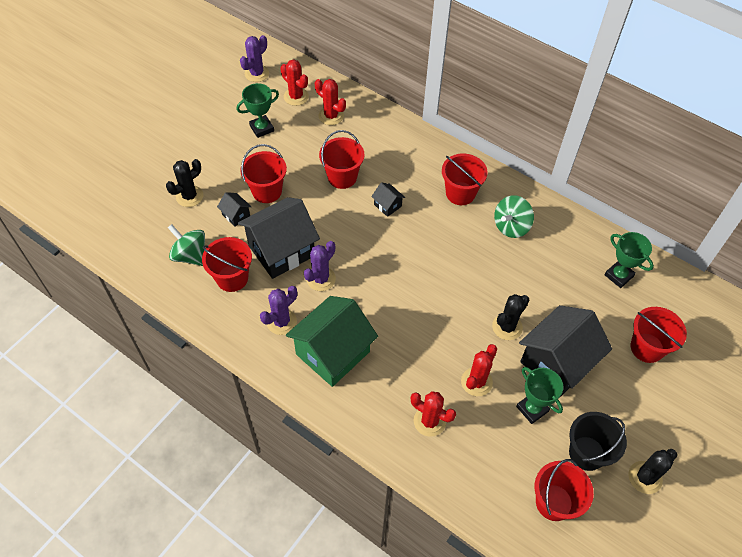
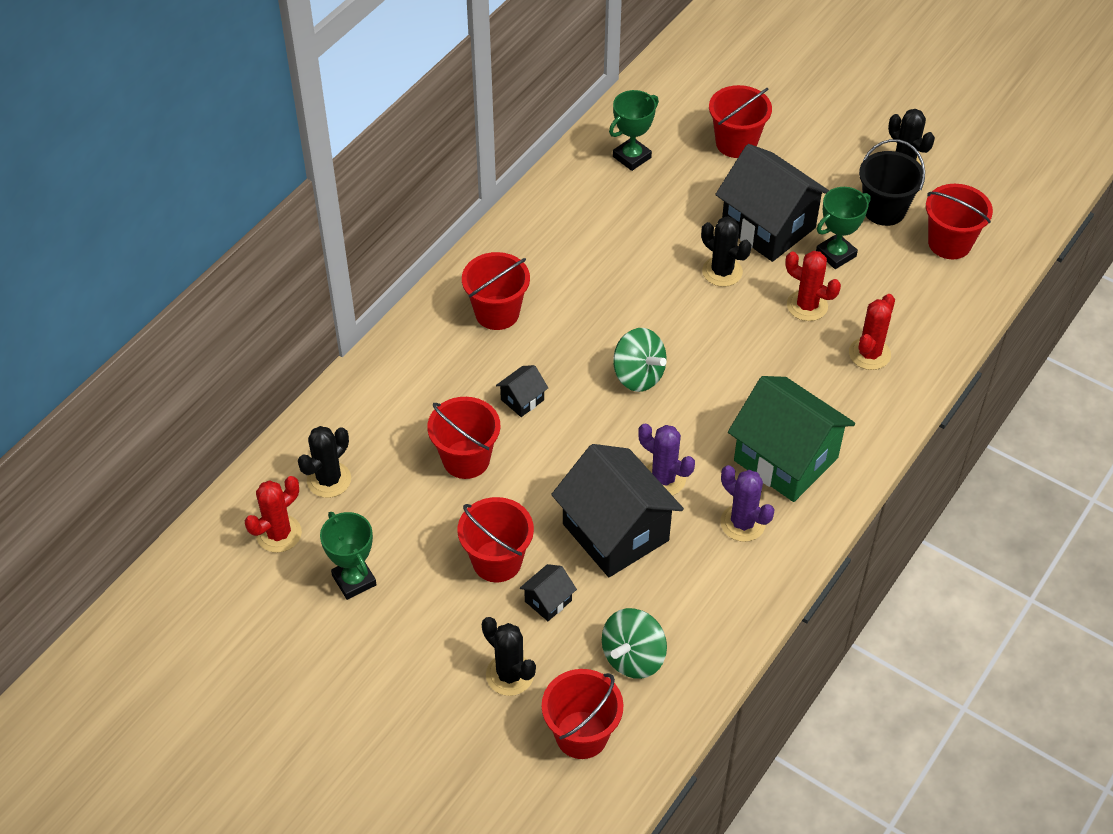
camera: 90 degrees left, 5 degrees down
(232, 278) = (672, 594): red bucket -> red bucket (581, 735)
(256, 73) = (213, 600): purple cactus -> none
(331, 116) = (329, 480): red cactus -> black cactus
(511, 226) = (556, 259): green spinning top -> green spinning top (638, 375)

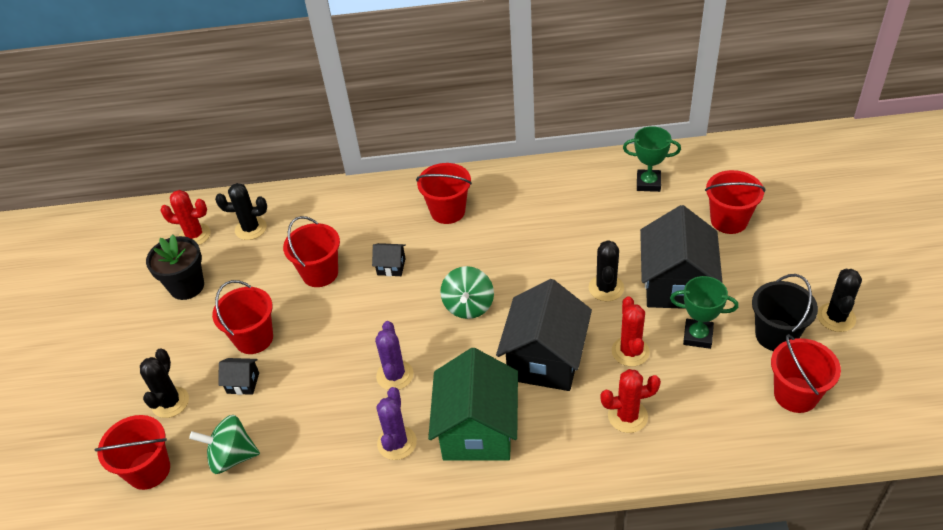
camera: 55 degrees right, 5 degrees down
(354, 580) = (187, 286): green trophy -> black flower pot
(615, 532) = (327, 380): black house -> black house (545, 359)

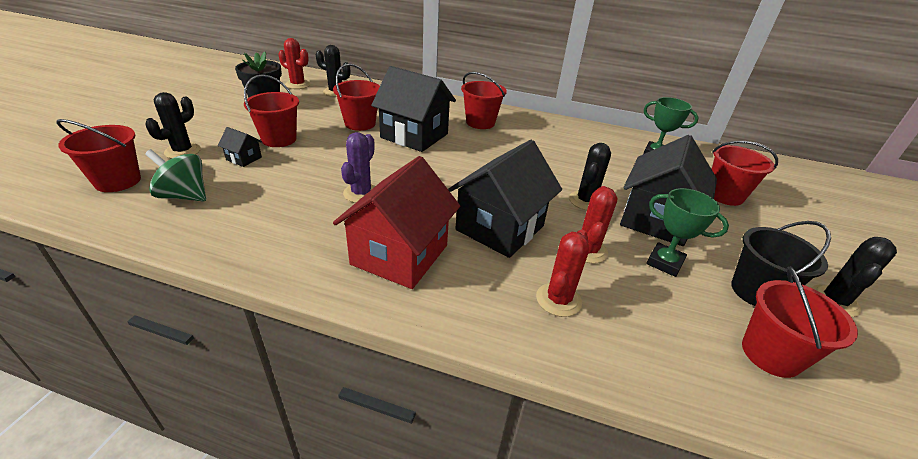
camera: 15 degrees right, 10 degrees down
(391, 267) = (414, 136): black house -> black house, size x2.35
(397, 443) = (321, 236): purple cactus -> none
(468, 306) = (457, 174): green spinning top -> none
(477, 430) = (400, 255): green house -> red house
(627, 416) = (558, 300): red cactus -> red cactus turned 75 degrees counterclockwise

